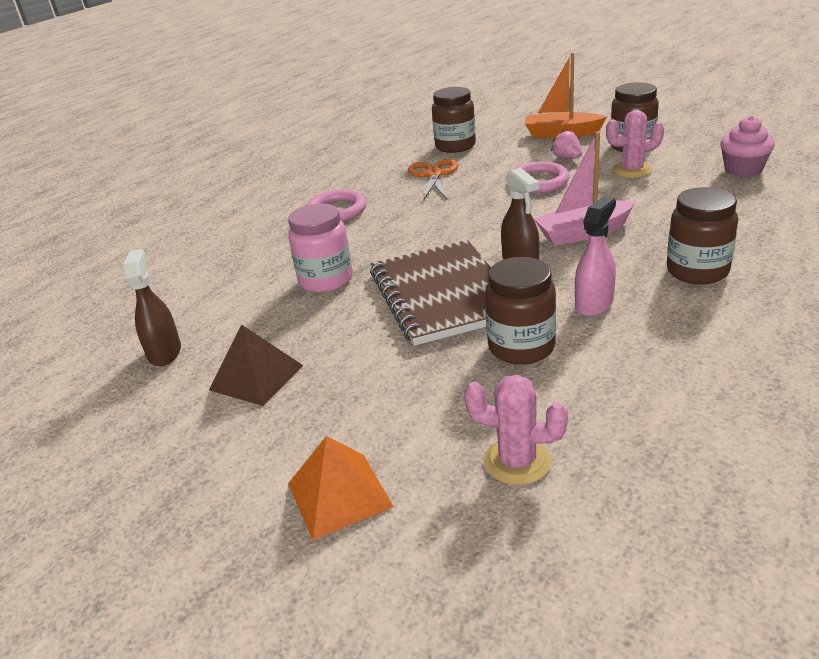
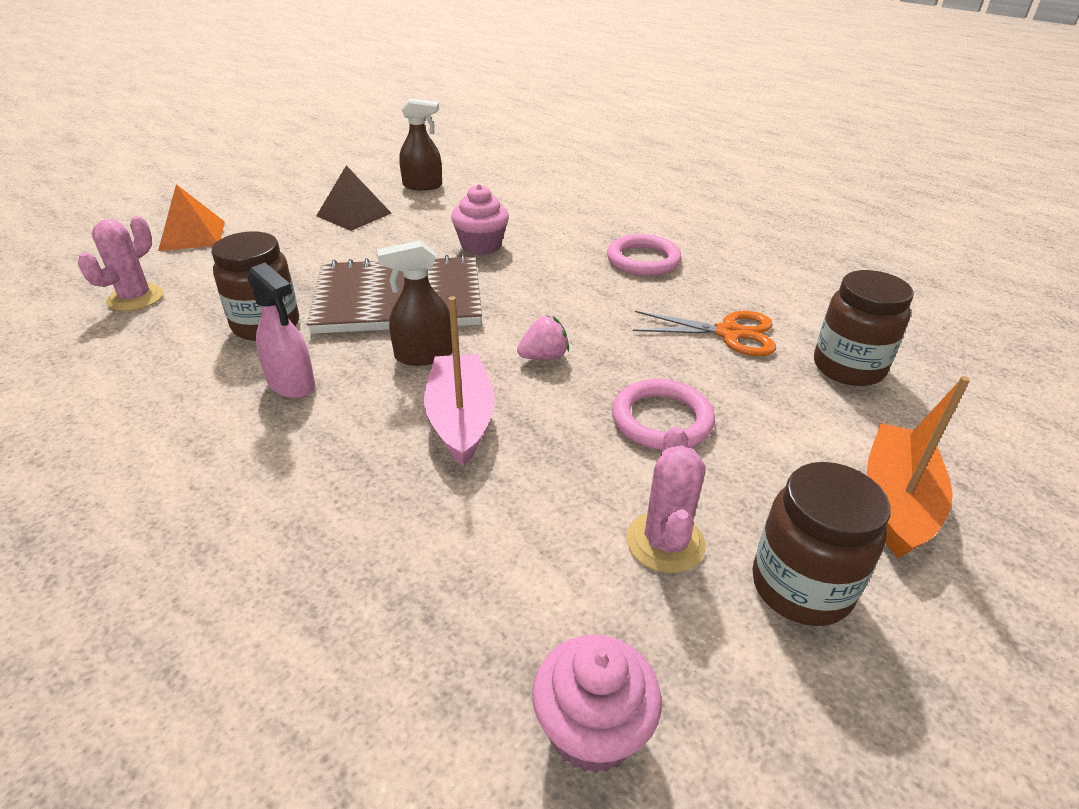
camera: 95 degrees right, 5 degrees up
(326, 280) = (481, 246): pink jar -> pink cupcake
(567, 158) = (756, 475): pink strawberry -> pink strawberry (544, 357)
(697, 271) = (279, 489): brown jar -> none

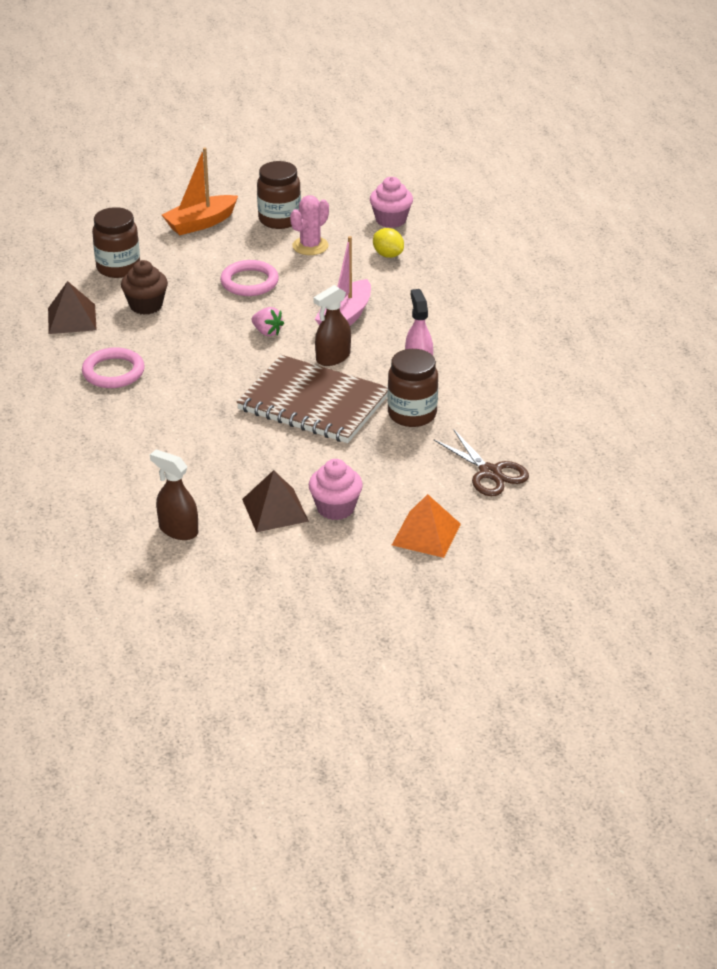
camera: 145 degrees left, 0 degrees up
(135, 298) = (490, 473): pink cactus -> brown scissors
(423, 355) = (333, 358): brown spray bottle -> brown spray bottle turned 120 degrees clockwise
(481, 246) = (209, 430): pink cupcake -> pink cupcake (335, 508)
(503, 595) = (388, 255): none -> yellow lemon
(544, 357) = (267, 332): pink strawberry -> pink strawberry turned 150 degrees counterclockwise
(729, 333) = (146, 305): orange scissors -> brown cupcake
(773, 291) = (72, 319): none -> brown pyramid

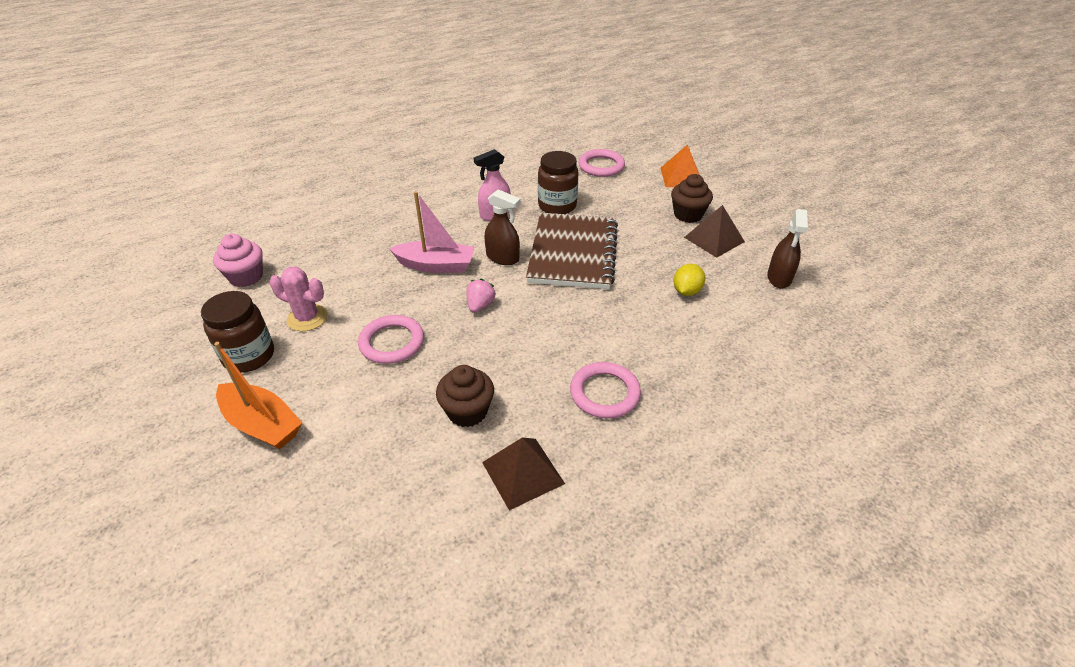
camera: 110 degrees left, 5 degrees up
(118, 268) = (390, 470): brown jar -> none
(335, 508) = (688, 215): pink cupcake -> brown cupcake
(388, 255) = (317, 265): yellow lemon -> yellow lemon (686, 291)
(490, 473) = (601, 166): brown scissors -> pink ring

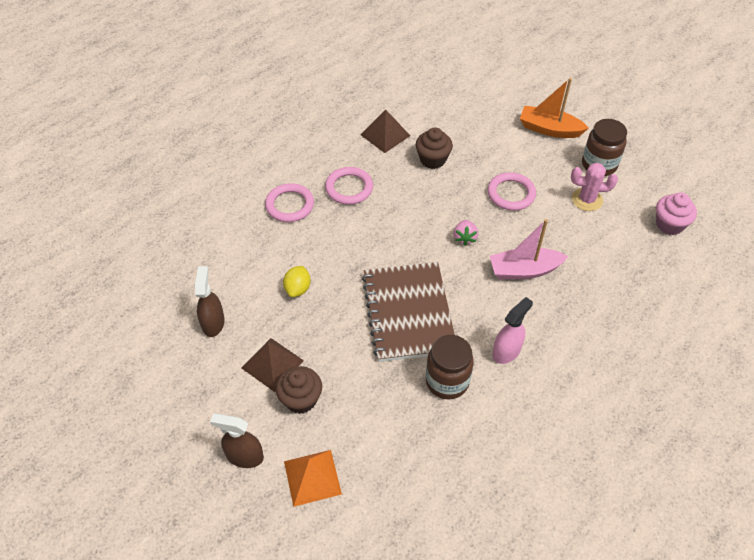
camera: 165 degrees right, 10 degrees up
(503, 258) = (470, 292): brown spray bottle -> brown spray bottle (244, 456)
(601, 166) = (418, 478): pink ring -> pink ring (289, 205)

